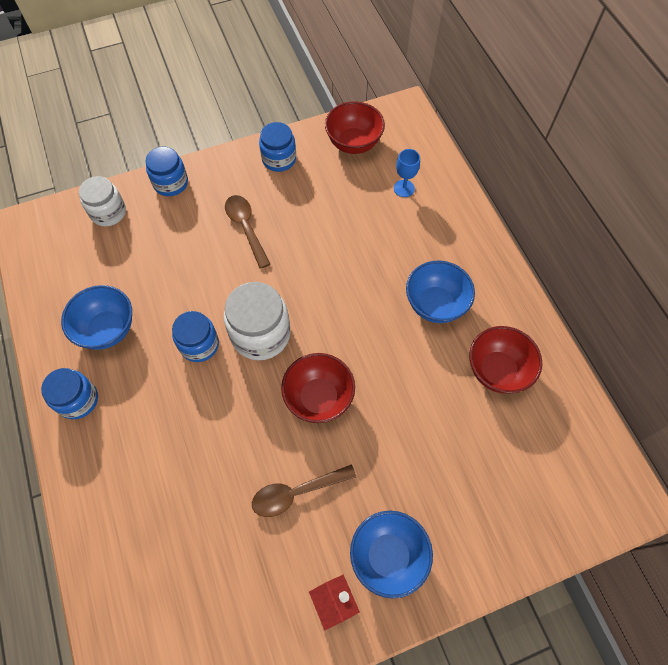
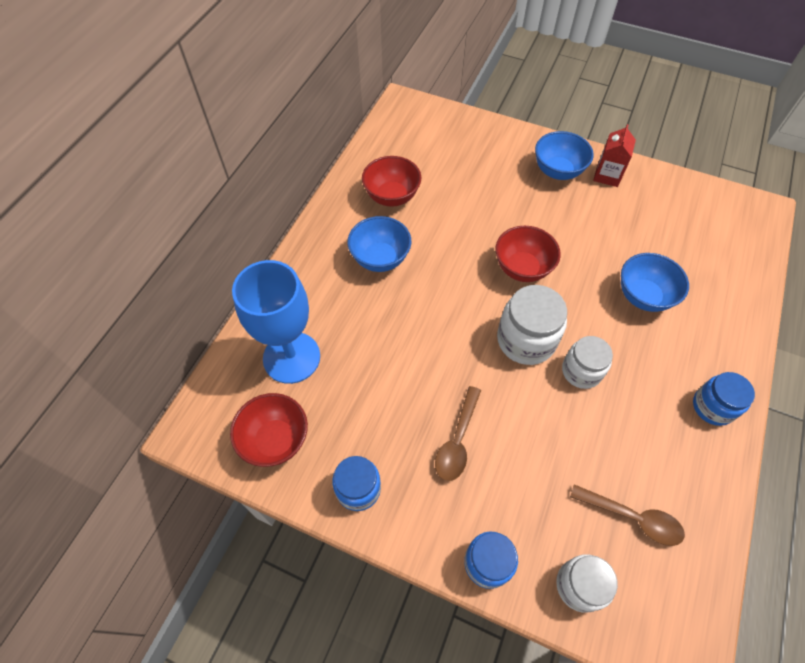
camera: 135 degrees left, 5 degrees down
(107, 329) = (654, 448): blue bowl -> blue bowl (643, 296)
(199, 344) = (581, 371): blue jar -> white jar
(296, 493) = (585, 232): brown spoon -> brown spoon (633, 518)
(404, 188) = (291, 357): blue goblet -> blue goblet, size x2.40

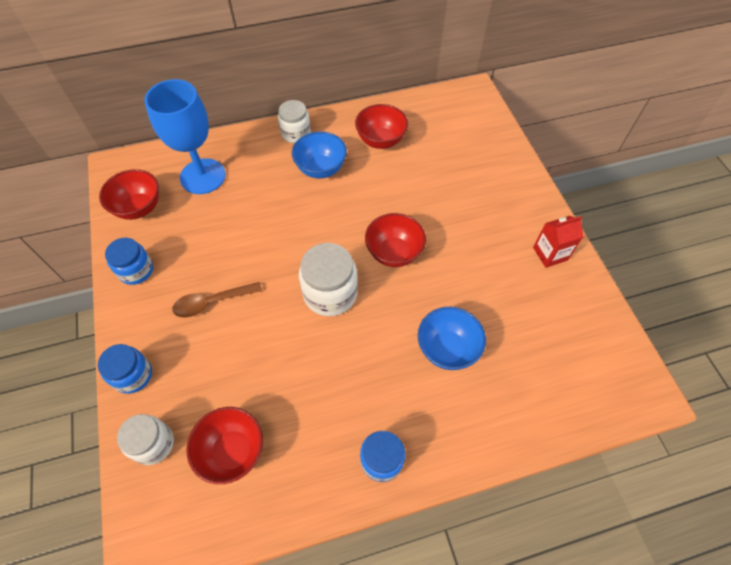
camera: 50 degrees right, 0 degrees up
(557, 171) = (516, 219): blue bowl -> none
(581, 371) = (334, 345): white jar -> white jar (296, 133)
(633, 518) = (232, 451): brown spoon -> red bowl

